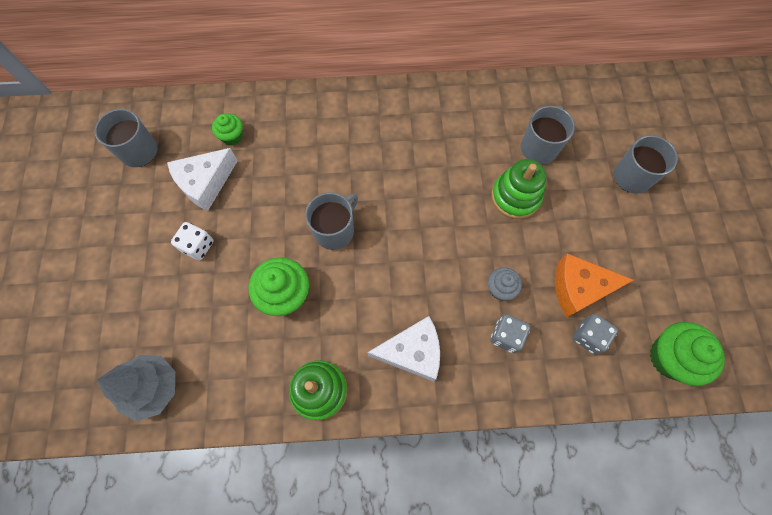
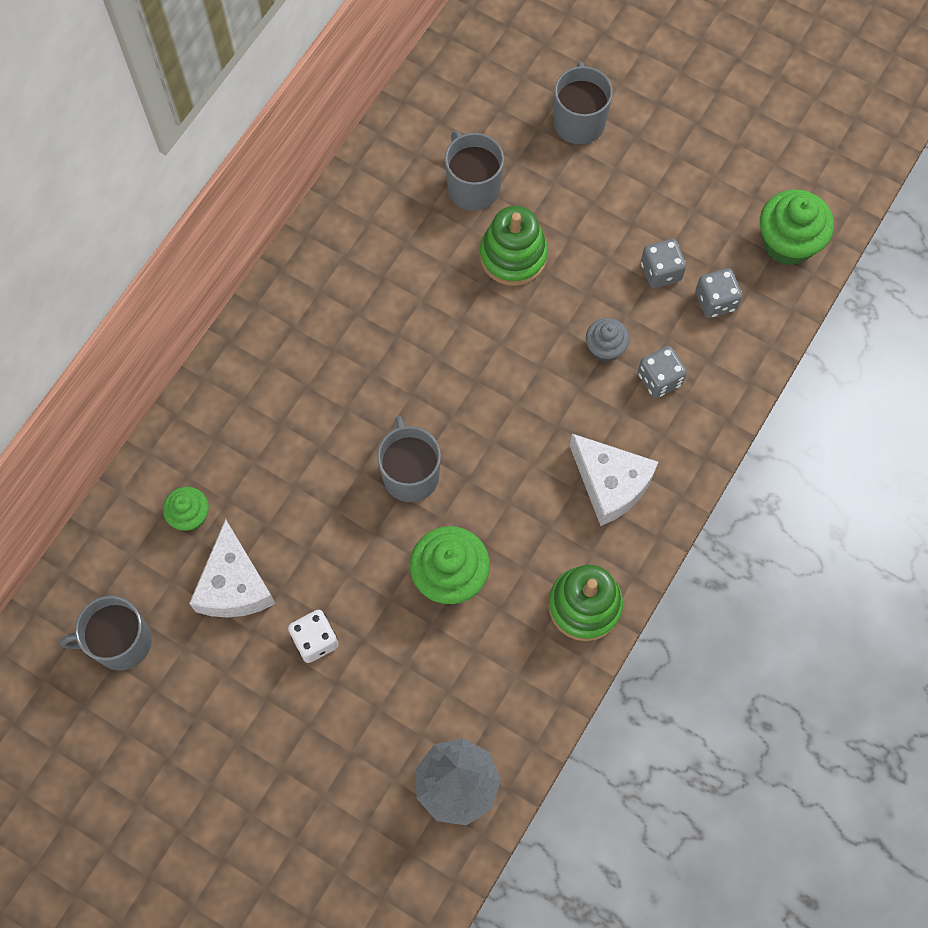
camera: 55 degrees left, 0 degrees up
(412, 352) = (610, 484): white cheese -> white cheese turned 105 degrees clockwise
(579, 288) = (661, 271): orange cheese -> grey dice

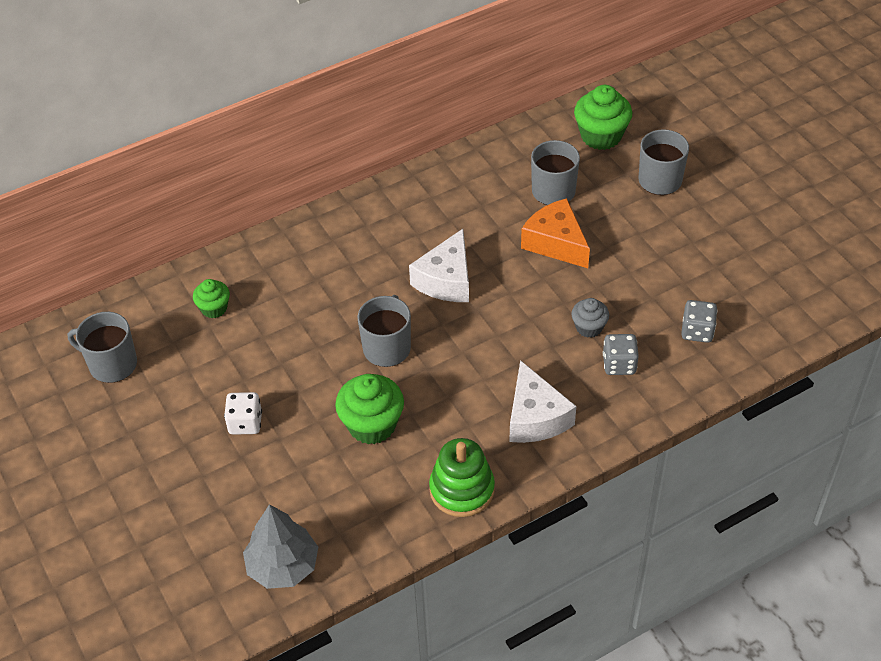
camera: 30 degrees right, 20 degrees down
(234, 585) = (213, 363): white cheese -> white cheese (446, 280)
(513, 256) = (556, 243): green stacking toy -> orange cheese
(661, 271) = (664, 296): grey dice -> none
(788, 242) = (781, 316): green cupcake -> green cupcake (601, 136)

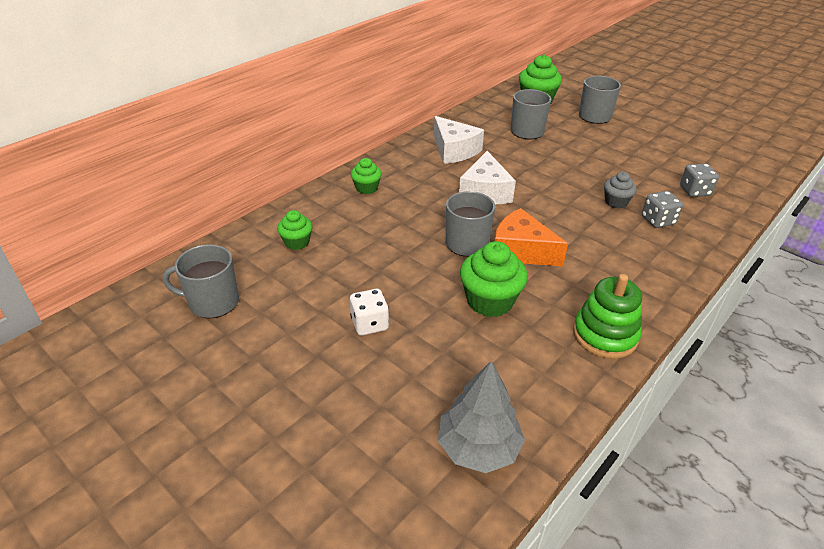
camera: 20 degrees left, 10 degrees down
(316, 247) = (366, 188): none -> green cupcake
(535, 417) = (624, 267): white cheese -> white cheese (454, 150)
(556, 243) = (551, 158): orange cheese -> orange cheese (521, 251)

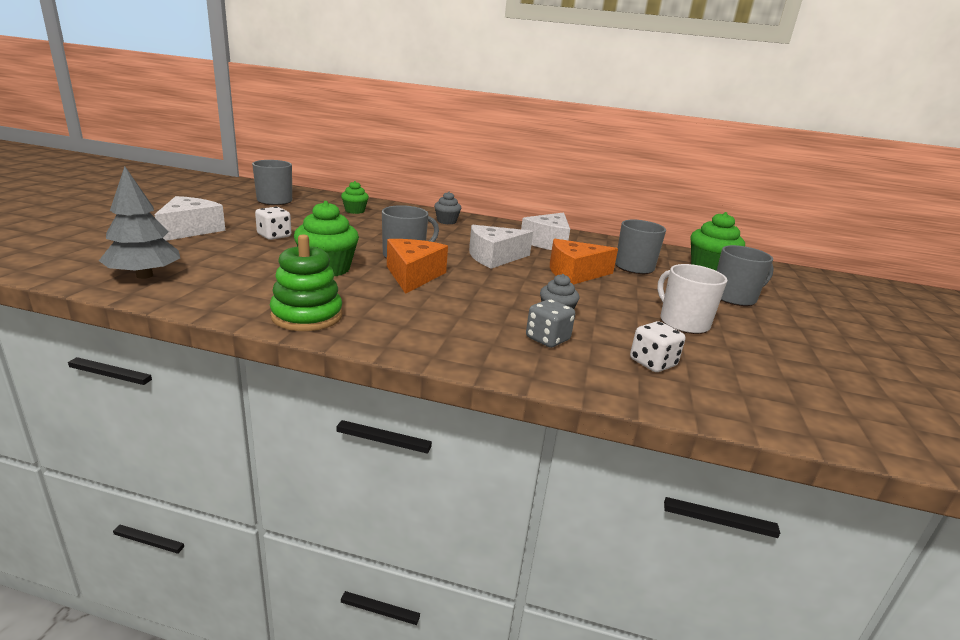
camera: 60 degrees right, 15 degrees down
(316, 397) = (190, 230): none -> white cheese
(366, 188) = (446, 221): green cupcake -> grey cupcake
(534, 164) = (575, 273): none -> orange cheese
(634, 154) = (683, 322): none -> white mug
(694, 191) = (652, 363): grey dice -> white dice

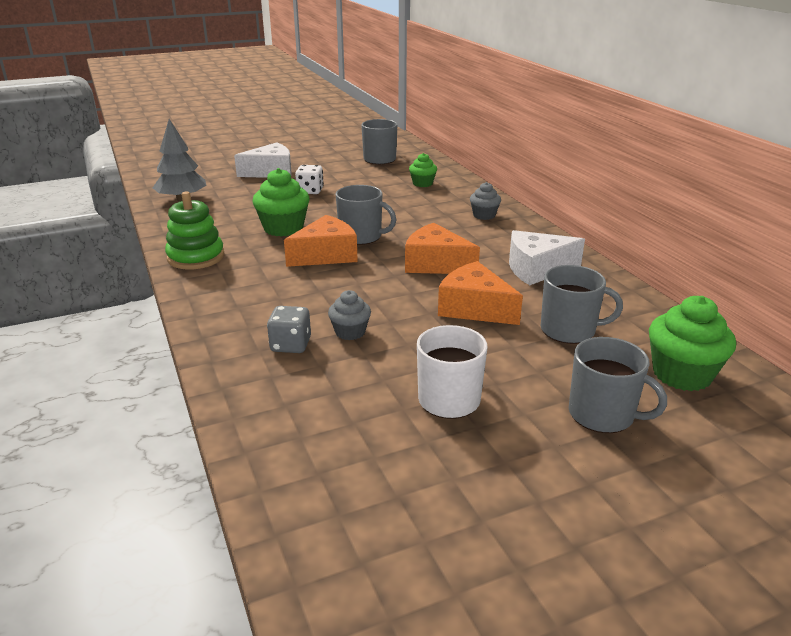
camera: 55 degrees right, 5 degrees up
(494, 257) = (435, 264): white cheese -> orange cheese
(652, 363) = (316, 406): white dice -> none

